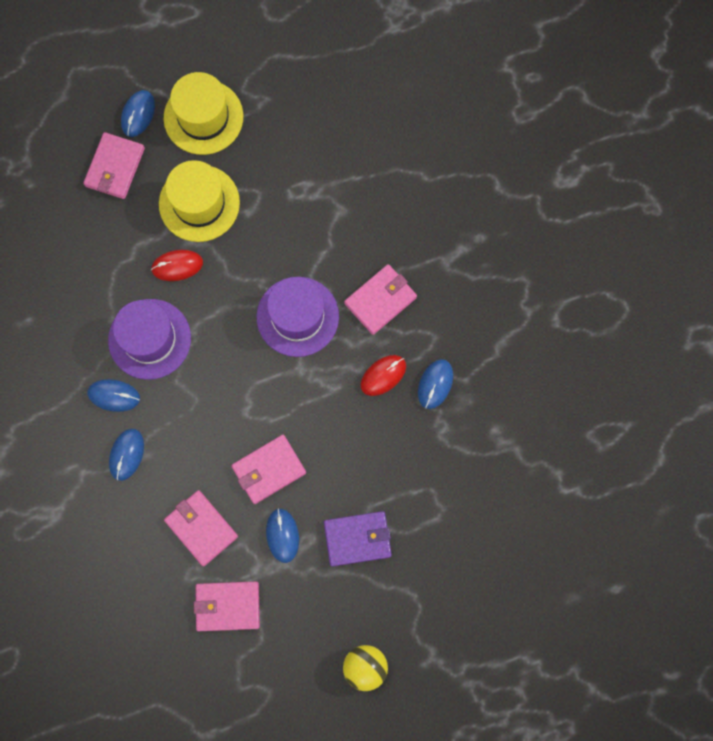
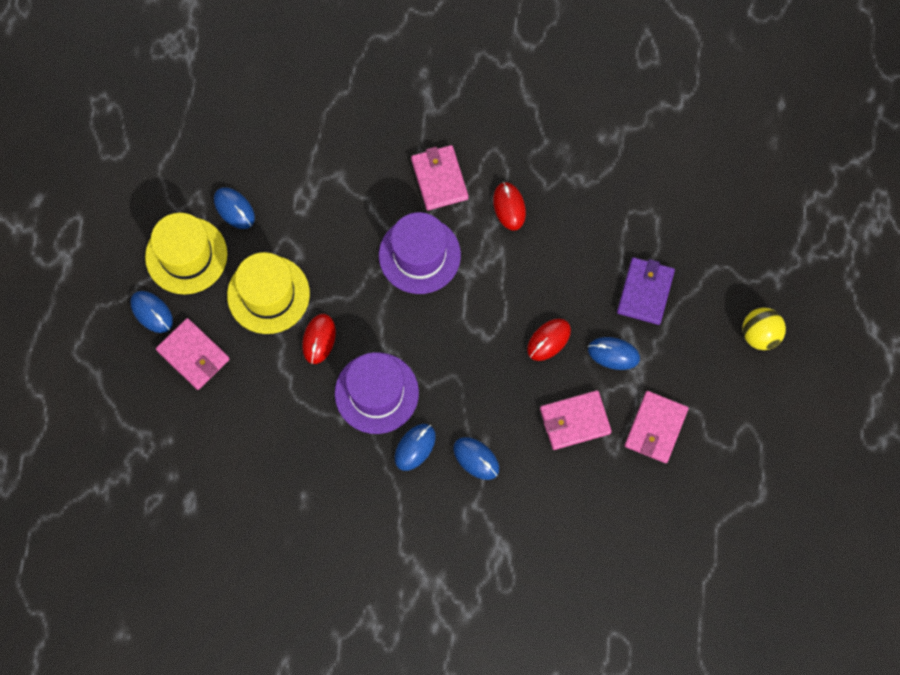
camera: 65 degrees left, 5 degrees down
(269, 470) = (548, 340): pink wallet -> red mouse
(435, 384) = (537, 167): blue mouse -> blue mouse (234, 209)

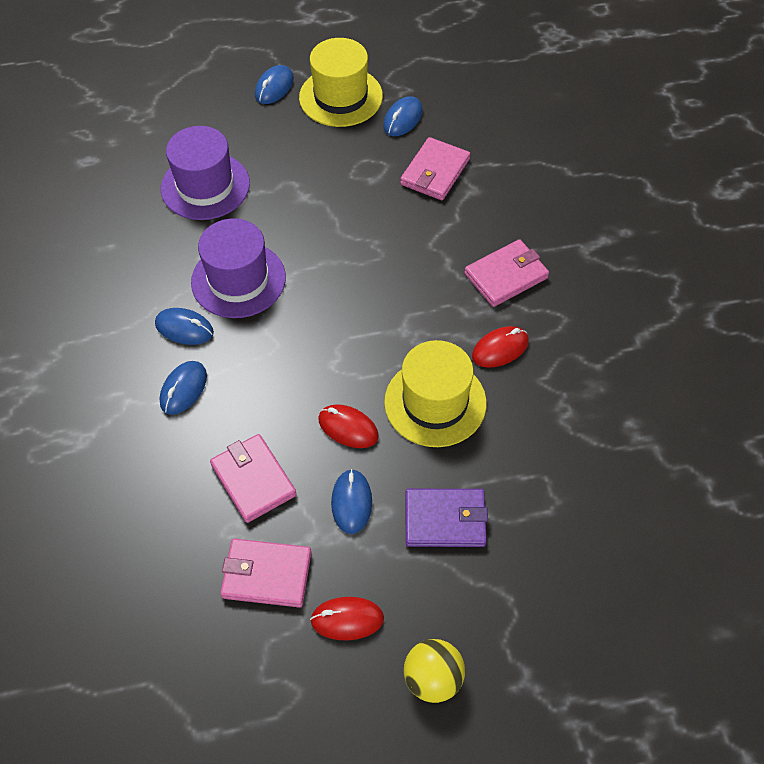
camera: 75 degrees right, 15 degrees down
(193, 355) = (239, 126): pink wallet -> pink wallet (435, 172)
(268, 294) = (321, 166): yellow hat -> yellow hat (435, 402)
(319, 339) = (285, 217): red mouse -> red mouse (347, 619)
(419, 255) = (409, 279): purple hat -> purple hat (205, 186)

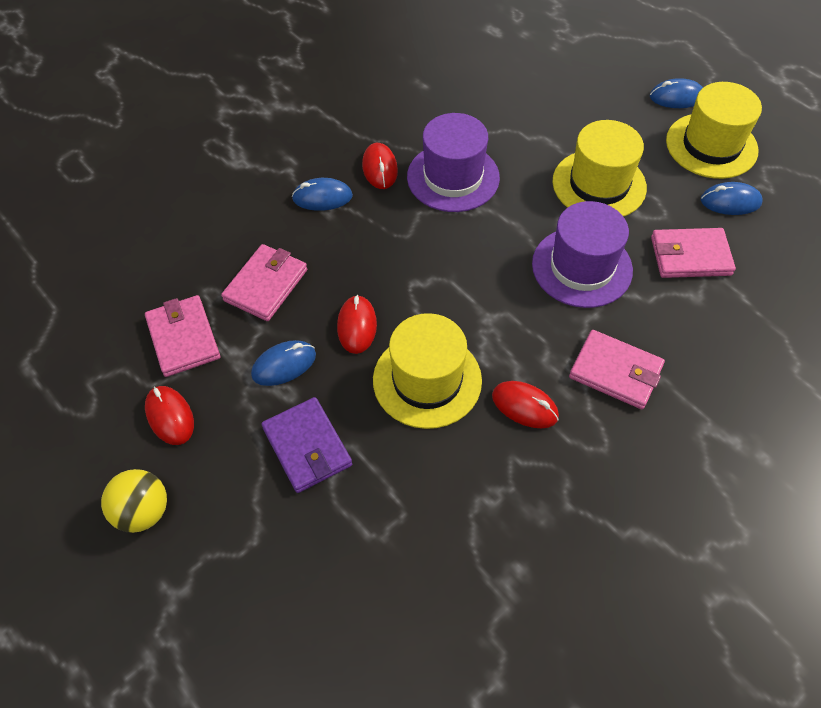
camera: 60 degrees right, 0 degrees up
(184, 328) = (379, 168): blue mouse -> red mouse
(205, 186) = (530, 109): purple hat -> purple hat (582, 267)
(324, 187) = (599, 184): none -> yellow hat

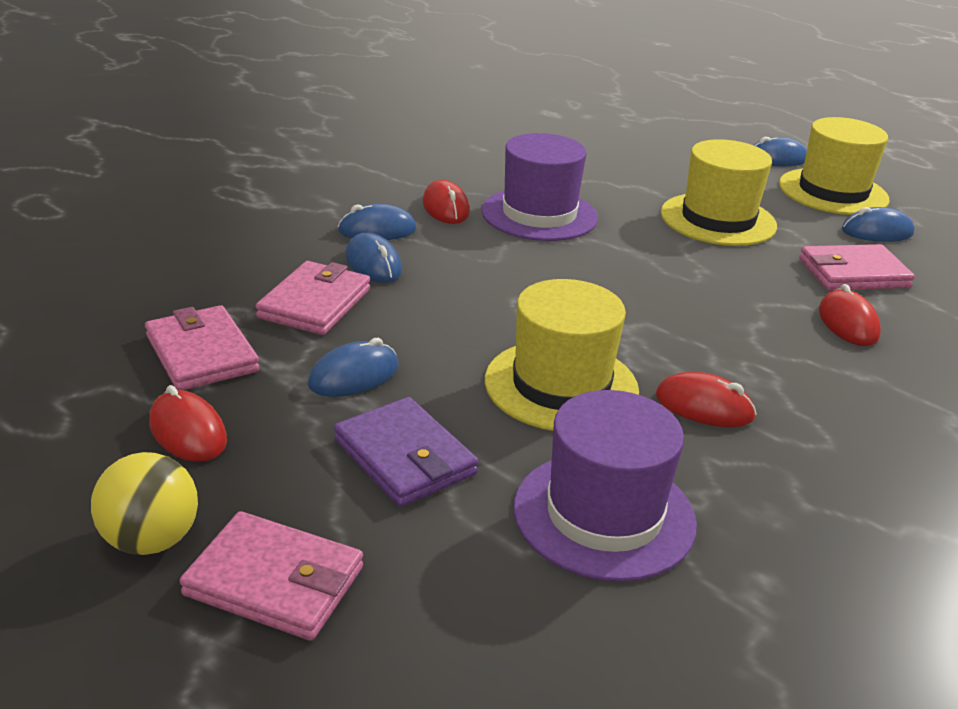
camera: 10 degrees left, 25 degrees down
(314, 239) = (373, 264): none -> blue mouse
(357, 326) = (449, 338): red mouse -> red mouse (848, 323)
(582, 267) = (726, 283): purple hat -> purple hat (604, 514)
(615, 372) = (810, 371): pink wallet -> pink wallet (274, 581)

